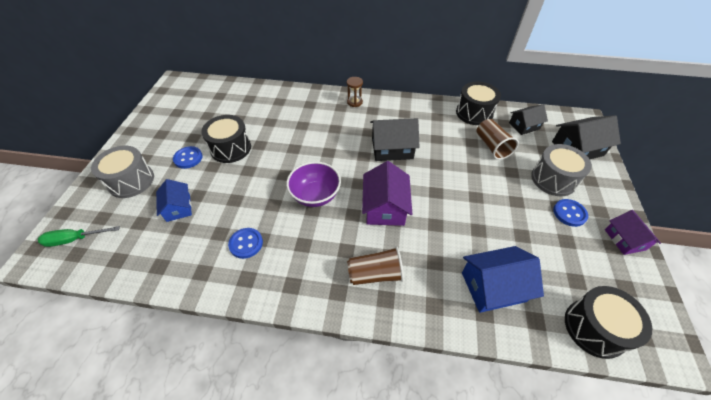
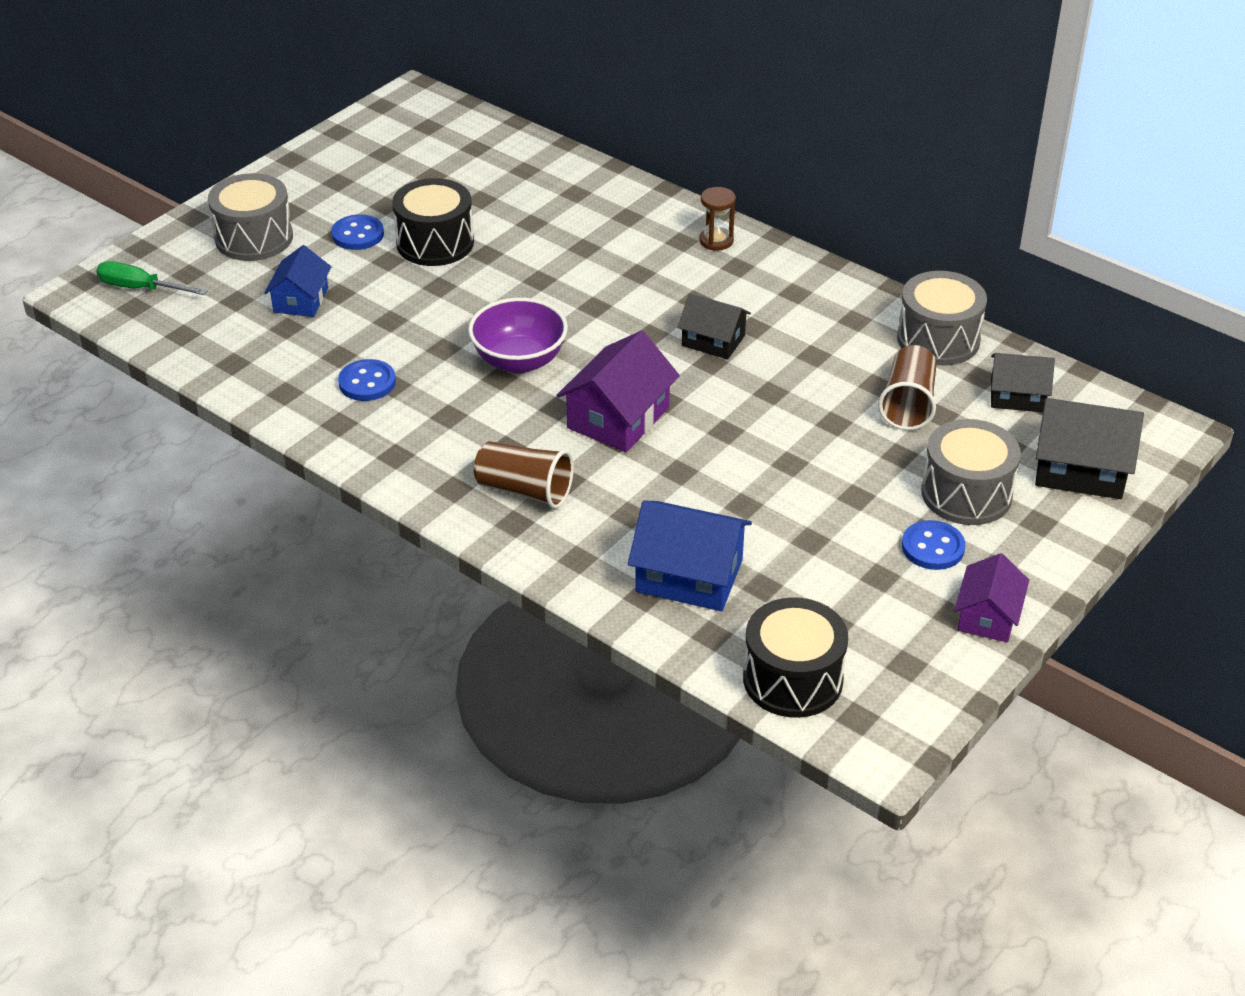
camera: 30 degrees right, 10 degrees down
(392, 148) = (713, 340): black house -> black house, size x0.65
(474, 113) = (938, 339): black drum -> grey drum

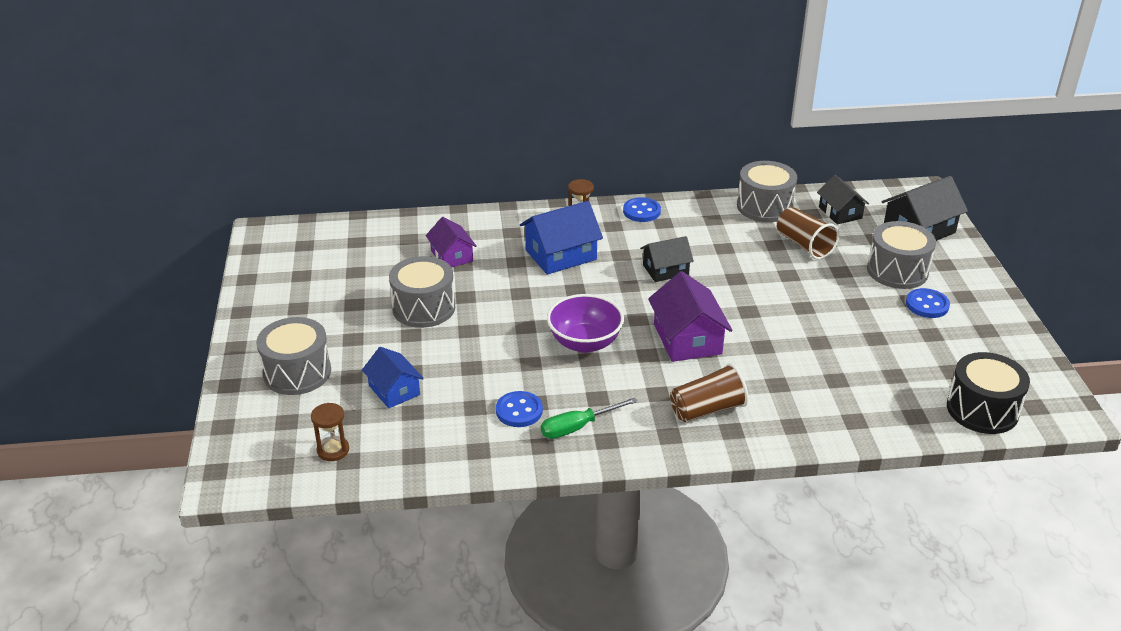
camera: 45 degrees left, 5 degrees down
(140, 288) = (267, 451): green screwdriver -> green screwdriver (578, 427)
(184, 319) = (333, 450): none -> brown hourglass
(358, 234) = (365, 331): blue button -> blue button (641, 211)
(435, 243) = (424, 308): black drum -> grey drum
(689, 576) = (856, 394): blue house -> blue house (561, 255)
(988, 616) = (999, 320): purple house -> purple house (452, 256)
(1017, 396) = (840, 213): black house -> black house turned 75 degrees counterclockwise

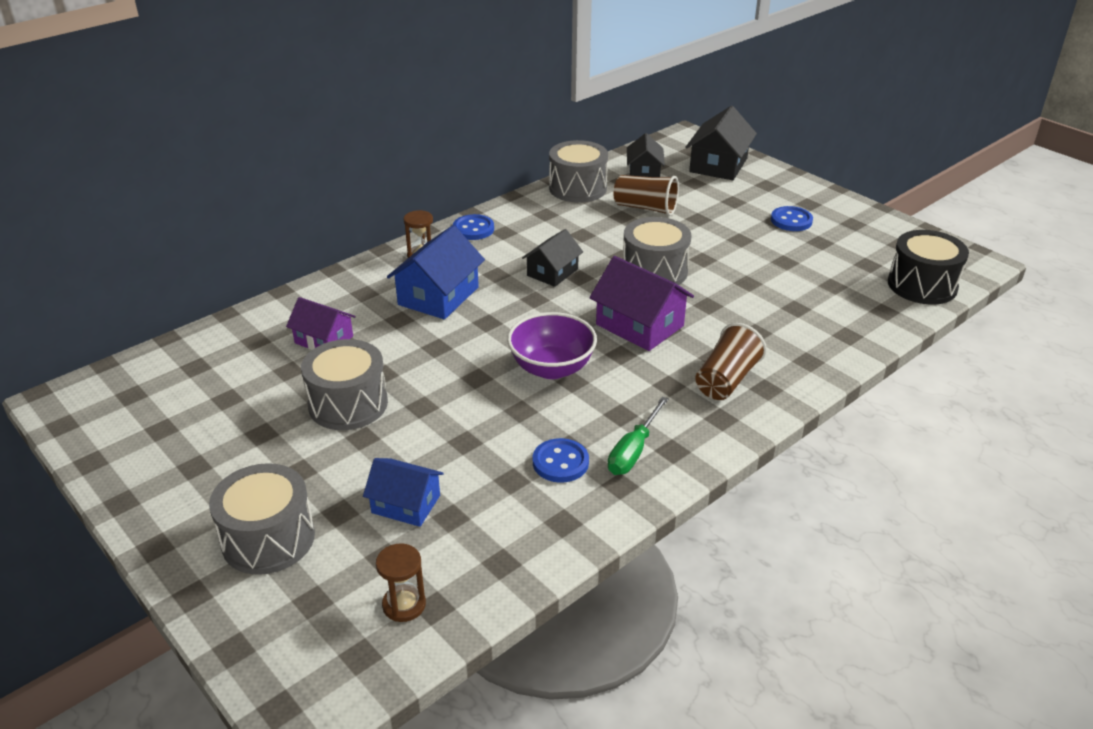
camera: 35 degrees left, 0 degrees up
(840, 213) = (644, 172): black house -> black house turned 60 degrees clockwise
(897, 271) = (739, 202): grey drum -> grey drum (654, 271)

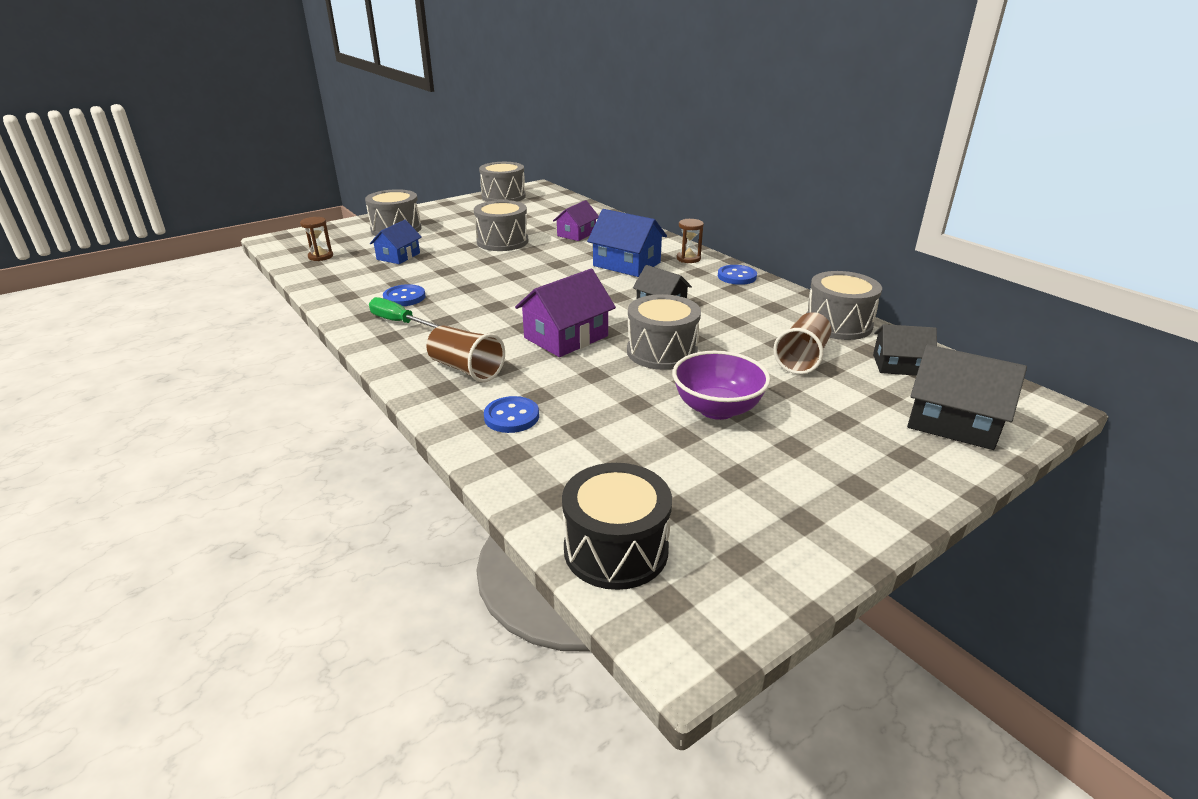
camera: 95 degrees right, 5 degrees down
(107, 433) = (503, 196): none -> grey drum
(552, 368) = (515, 299): purple bowl -> purple bowl (717, 409)
(791, 220) = (796, 459): blue button -> blue button (511, 417)

